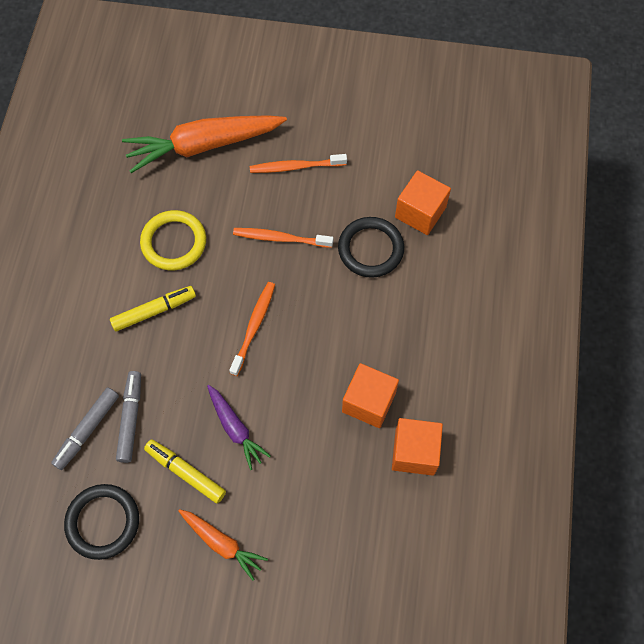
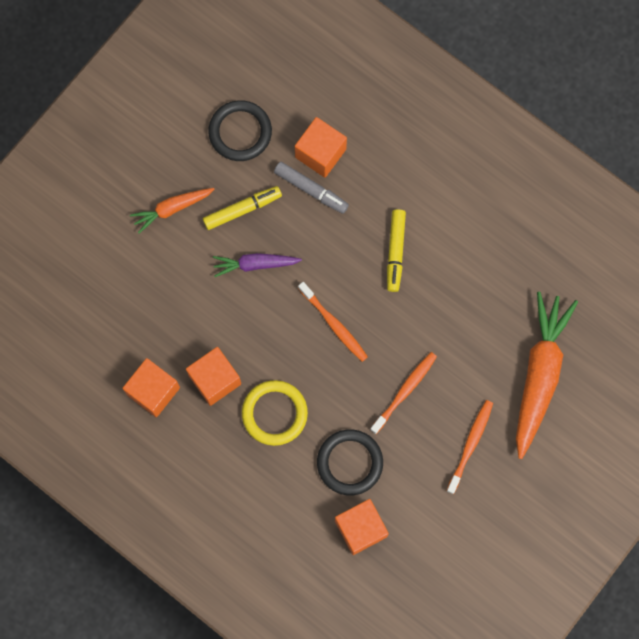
camera: 120 degrees right, 10 degrees up
(87, 430) = (320, 153): grey marker -> orange cube
(174, 242) = (452, 299): yellow ring -> yellow ring (274, 413)

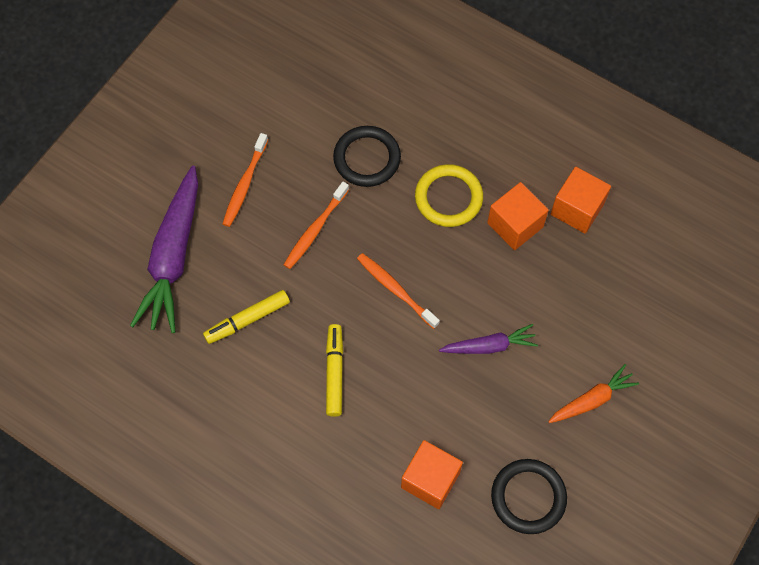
camera: 175 degrees right, 10 degrees down
(242, 209) = (512, 405): yellow marker -> yellow marker (247, 320)
(311, 190) = (436, 435): grey marker -> none
(360, 528) = (351, 102): orange cube -> none
(539, 375) = (173, 257): orange carrot -> purple carrot

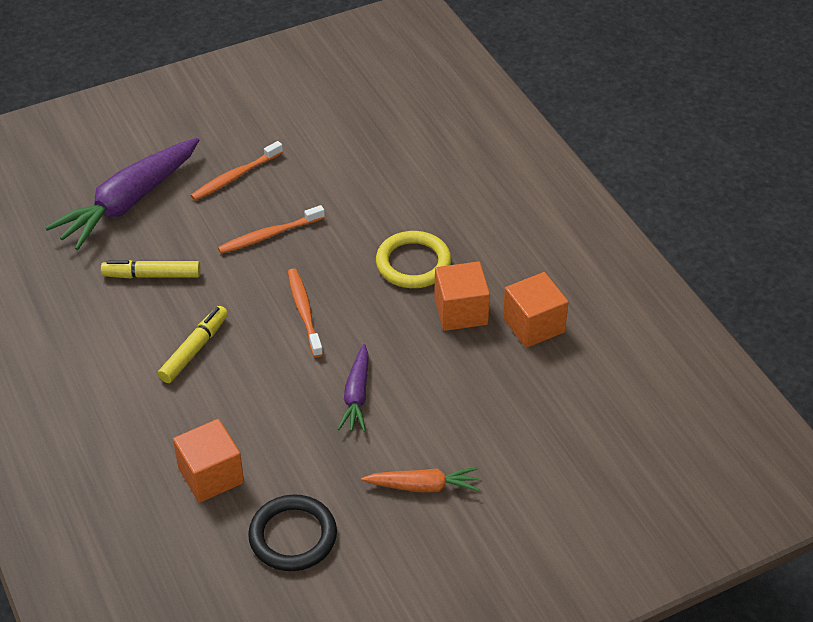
camera: 30 degrees right, 20 degrees down
(367, 158) = (361, 202): black ring -> none
(489, 346) = (356, 395): purple carrot -> purple carrot turned 75 degrees clockwise

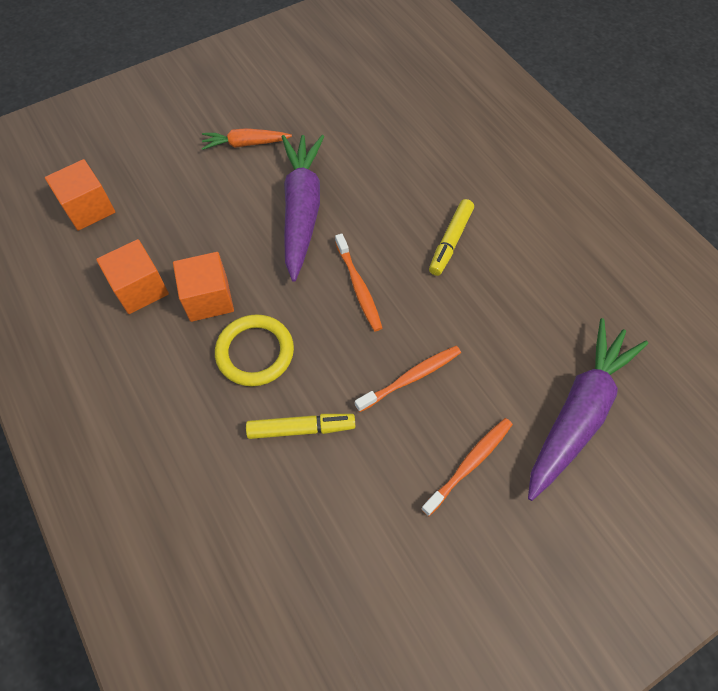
camera: 175 degrees right, 15 degrees up
(152, 275) = (517, 317): yellow marker -> yellow marker (301, 429)
(211, 475) = (407, 141): orange cube -> orange cube (88, 208)
(293, 536) = (338, 106): black ring -> none
(356, 395) = (302, 210): purple carrot -> purple carrot, size x1.89

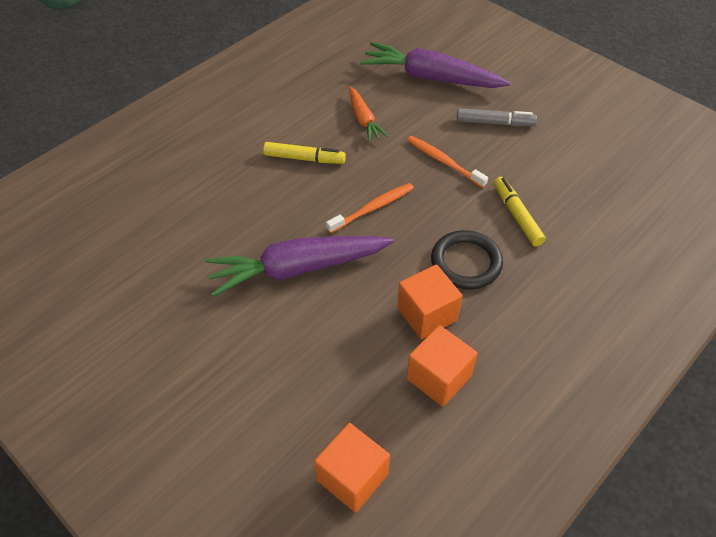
camera: 105 degrees left, 10 degrees down
(245, 144) = (215, 344): orange carrot -> orange carrot (363, 119)
(255, 352) = (466, 262): yellow ring -> black ring
(469, 464) = (495, 123): orange toothbrush -> grey marker

